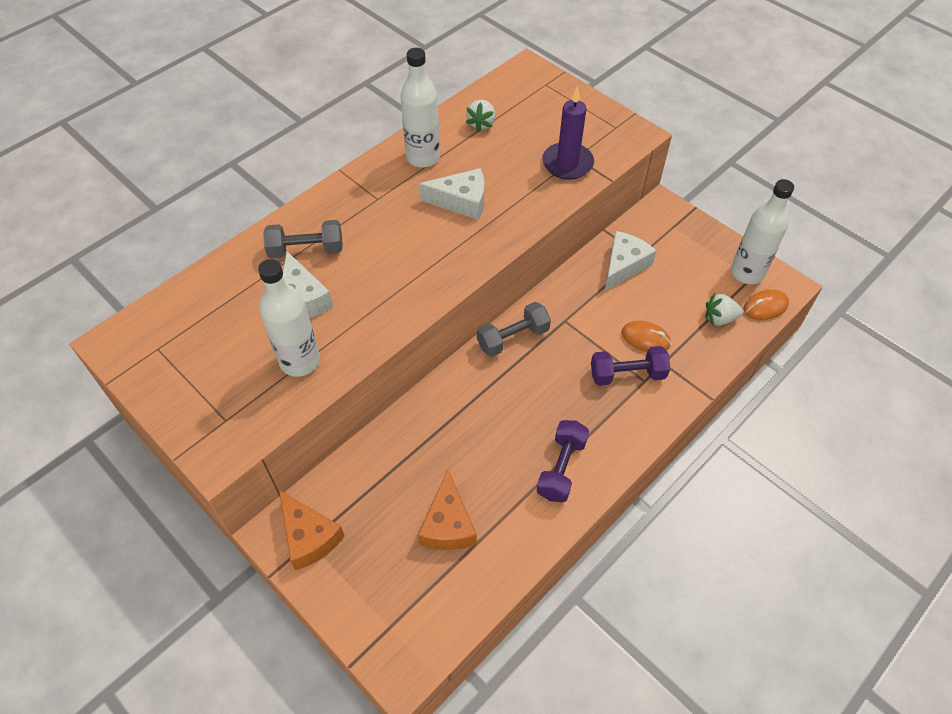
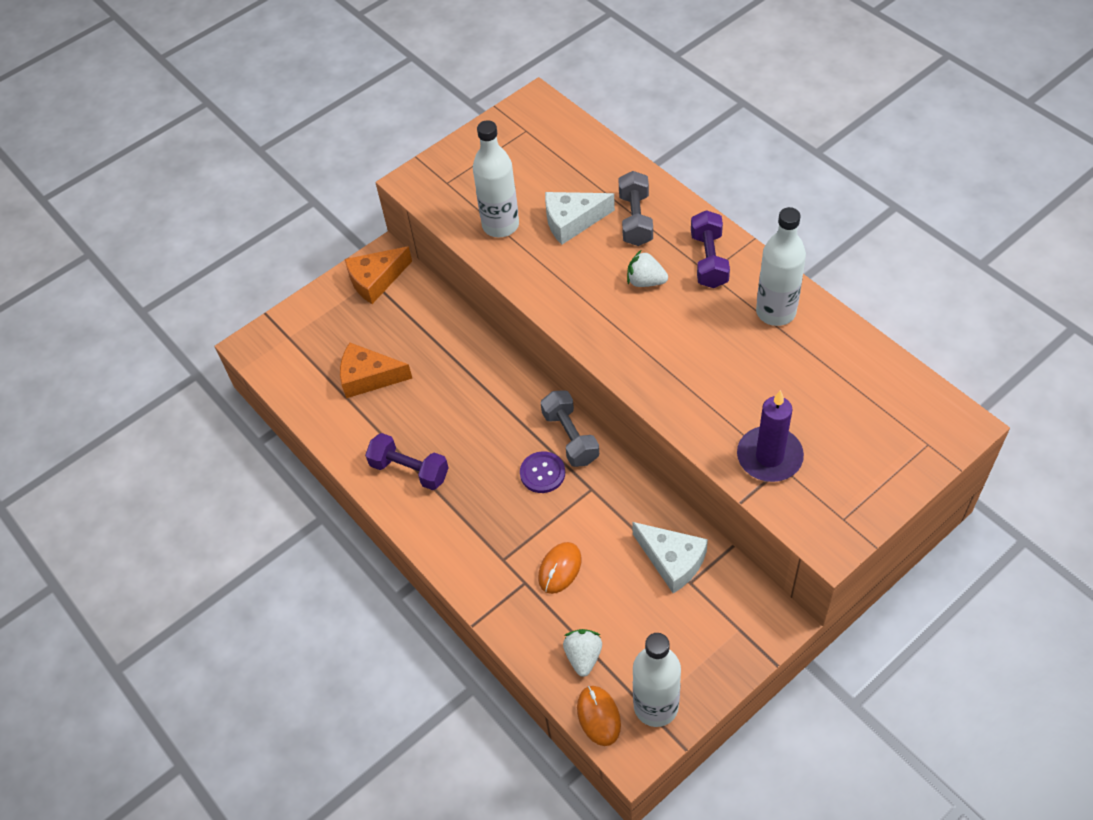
camera: 100 degrees right, 0 degrees up
(461, 201) = (704, 347): white cheese -> none
(481, 124) = (840, 370): white strawberry -> white strawberry (645, 281)
(553, 357) = (542, 473): none -> purple button
(627, 374) = (512, 543): purple dumbbell -> purple dumbbell (709, 260)

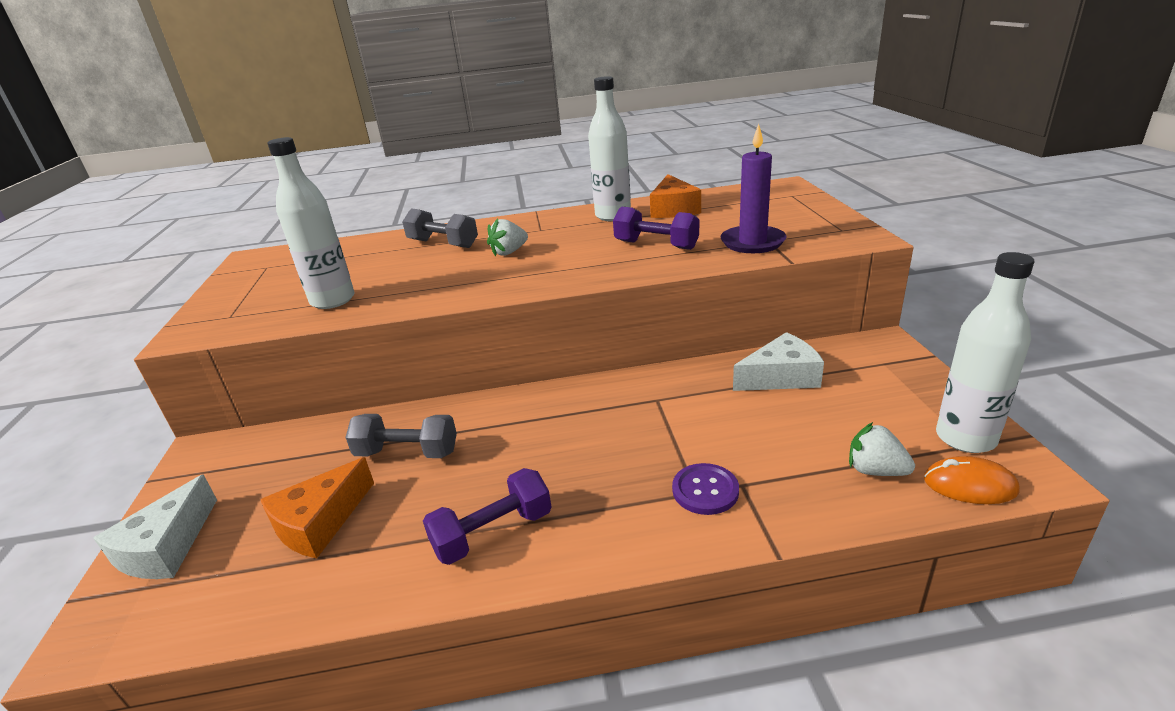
camera: 60 degrees left, 25 degrees down
(376, 280) = (213, 467): orange cheese -> orange cheese (673, 209)
(542, 473) = (607, 424): purple button -> purple button (705, 490)
(560, 569) = (741, 451): orange mouse -> none
(570, 437) = (584, 394): grey dumbbell -> grey dumbbell (407, 452)
(572, 221) = (395, 268): white cheese -> white cheese (166, 547)
(709, 260) = (529, 227): purple dumbbell -> purple dumbbell (656, 245)

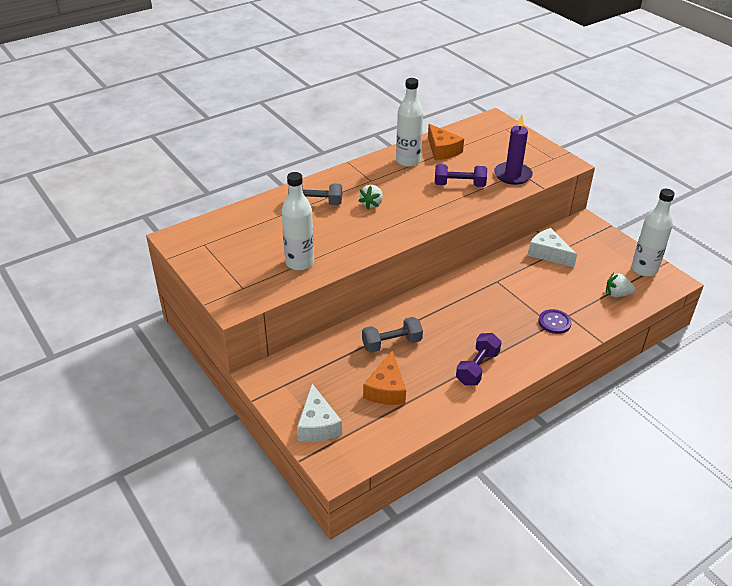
camera: 30 degrees left, 10 degrees up
(781, 377) = (548, 253): white cheese -> white cheese turned 90 degrees counterclockwise
(969, 485) = (655, 291): orange mouse -> none

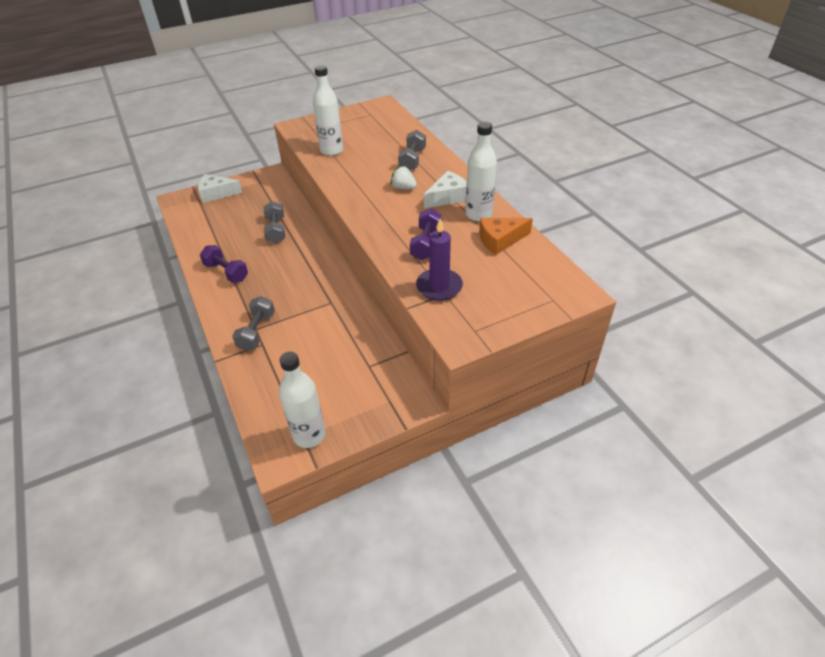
camera: 100 degrees right, 5 degrees up
(386, 389) = (230, 224): orange cheese -> none
(548, 253) = (363, 351): white cheese -> white cheese (448, 197)
(554, 322) = (256, 332): purple button -> grey dumbbell
(617, 294) = (276, 394): white strawberry -> none

